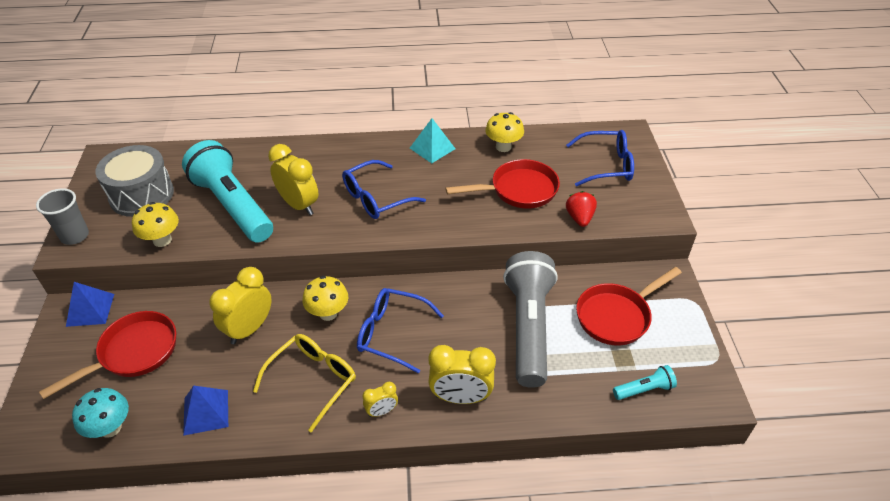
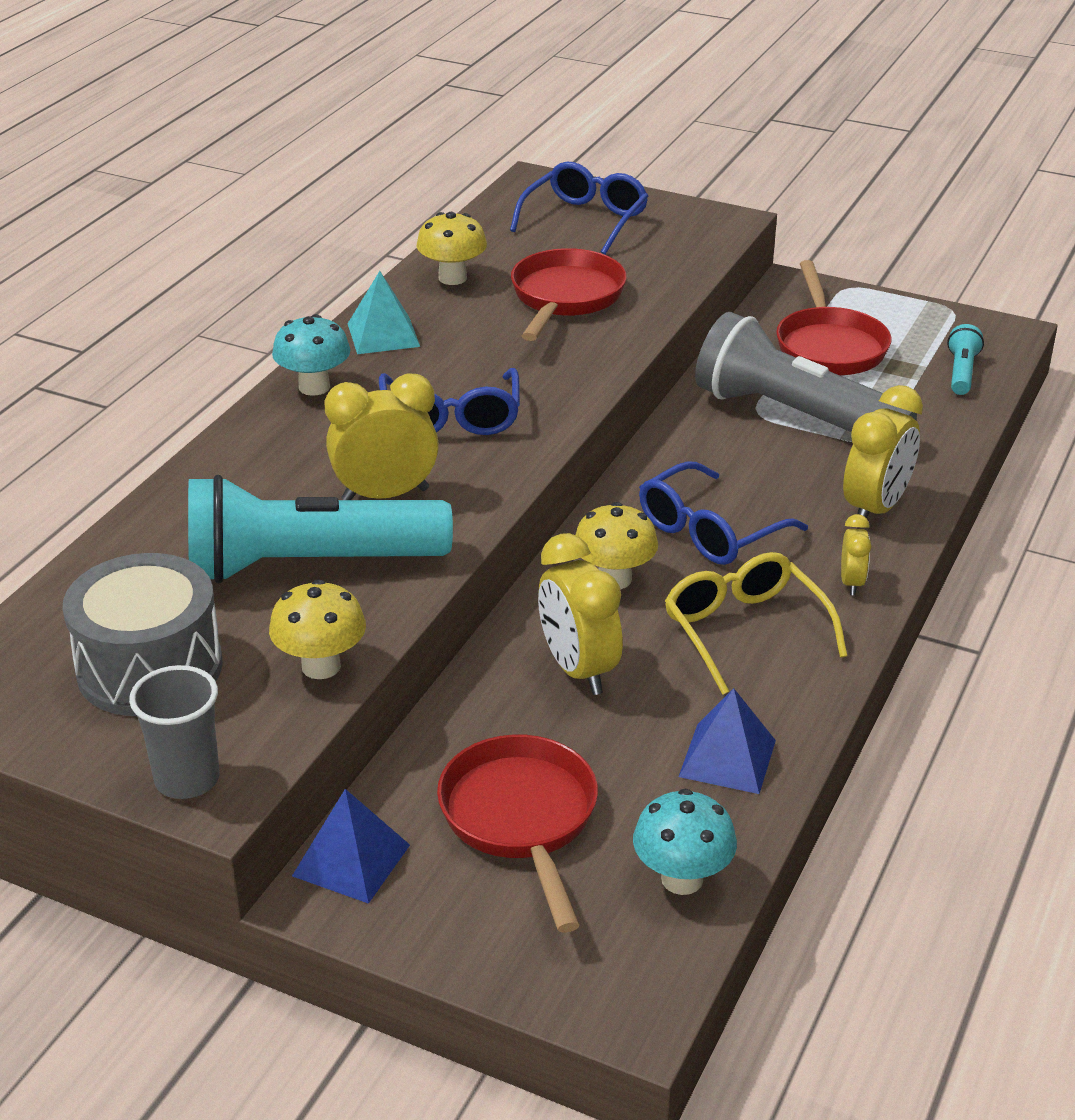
camera: 60 degrees left, 10 degrees down
(371, 148) = (314, 387): none -> turquoise mushroom
(579, 218) = (671, 275): red strawberry -> none

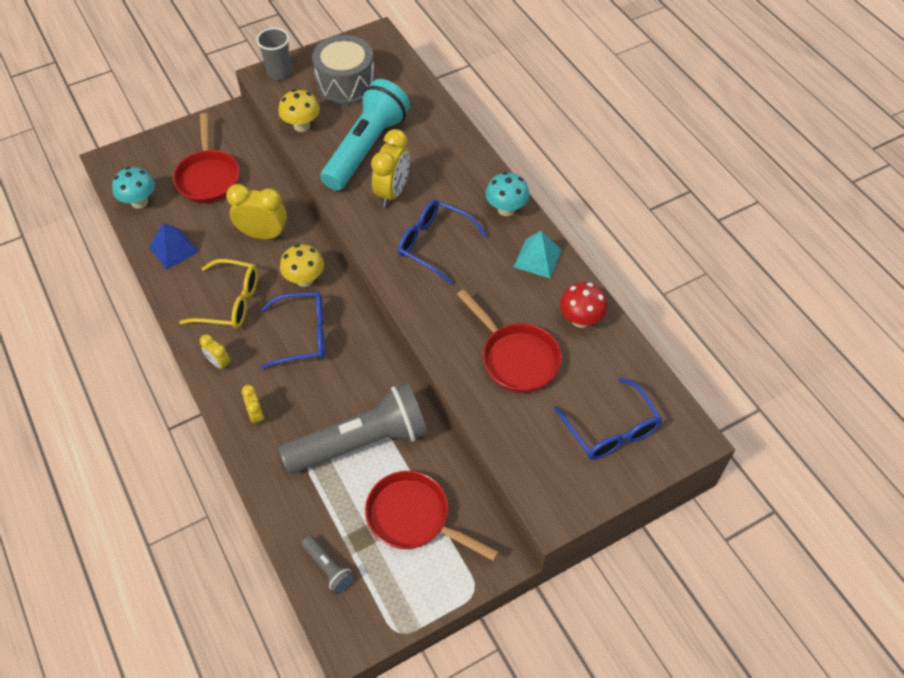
camera: 125 degrees right, 20 degrees up
(351, 860) = (237, 128): blue pyramid -> none
(452, 278) = (580, 319): yellow mushroom -> red mushroom
(521, 820) = (208, 177): red pan -> red pan turned 60 degrees clockwise
(709, 531) = (304, 335): blue glasses -> blue glasses turned 90 degrees clockwise
(875, 509) = (256, 415): yellow clock -> yellow clock, size x0.53
(961, 372) = (328, 568): turquoise flashlight -> grey flashlight

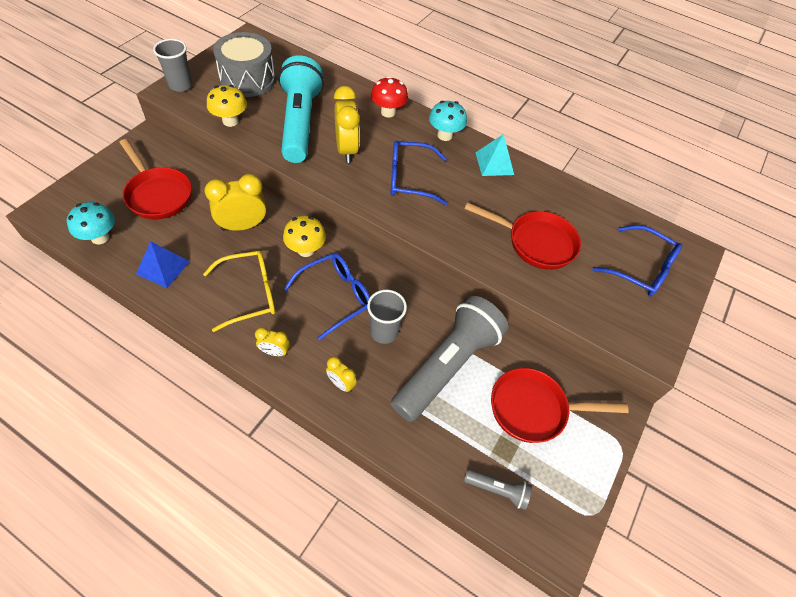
camera: 35 degrees left, 0 degrees up
(324, 386) = (384, 332): none -> grey cup
(580, 319) = (558, 197): red mushroom -> red mushroom (388, 112)

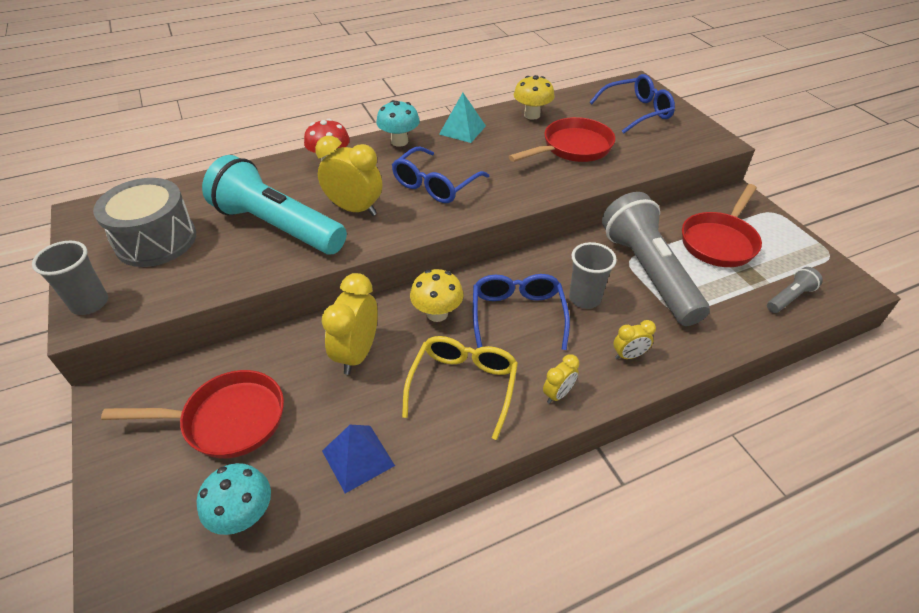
camera: 50 degrees left, 10 degrees down
(230, 121) = (210, 281): yellow mushroom -> yellow mushroom (532, 115)

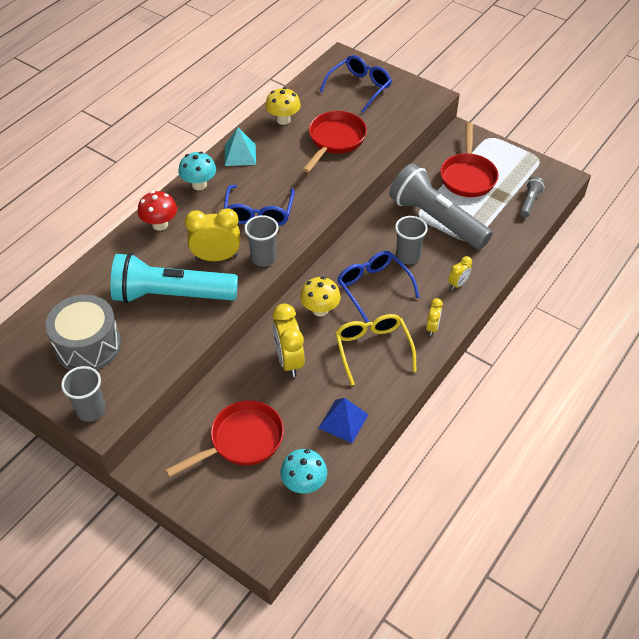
camera: 30 degrees left, 5 degrees up
(401, 228) = (263, 258): none -> grey cup

